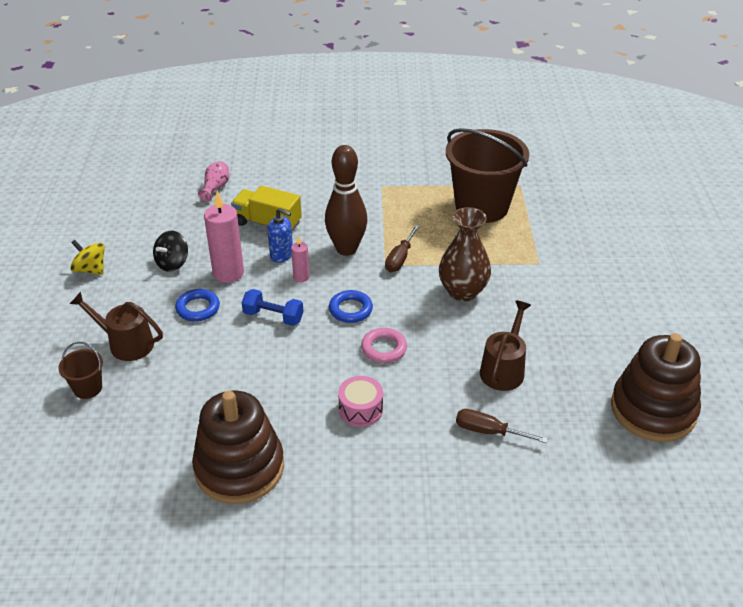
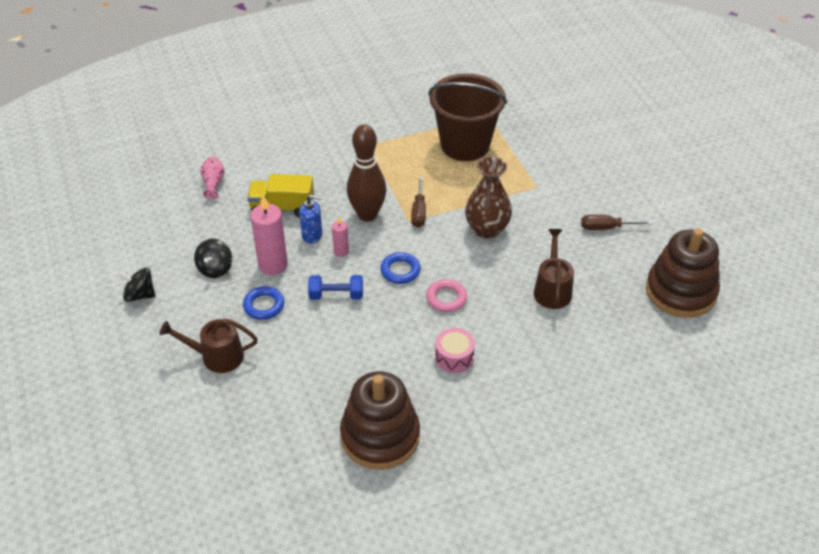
camera: 20 degrees left, 5 degrees up
(88, 388) = (206, 407): brown bucket -> none
(91, 269) = (140, 295): yellow spinning top -> black spinning top
(489, 431) = (565, 346): brown screwdriver -> brown screwdriver (606, 228)

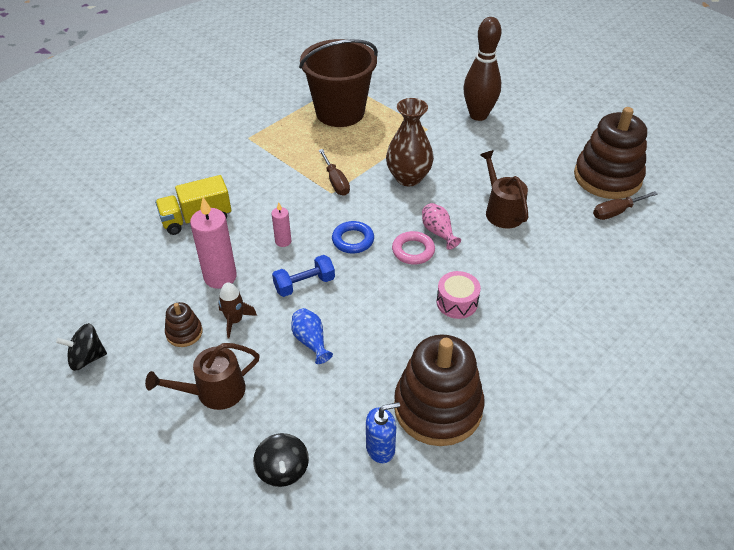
camera: 25 degrees left, 0 degrees up
(213, 183) = (108, 218): pink vase -> pink vase (438, 232)
(215, 269) = (159, 301): black spinning top -> black spinning top (283, 470)
(220, 301) = (184, 333): none -> brown stacking toy
(264, 306) = (235, 320): blue ring -> brown rocket
(312, 235) = (244, 235): blue soap dispenser -> blue soap dispenser (380, 448)
(313, 345) = (311, 341): none -> blue vase
(367, 215) = (287, 199): brown bowling pin -> brown bowling pin (478, 115)
(606, 228) = (510, 145): brown screwdriver -> brown screwdriver (616, 212)

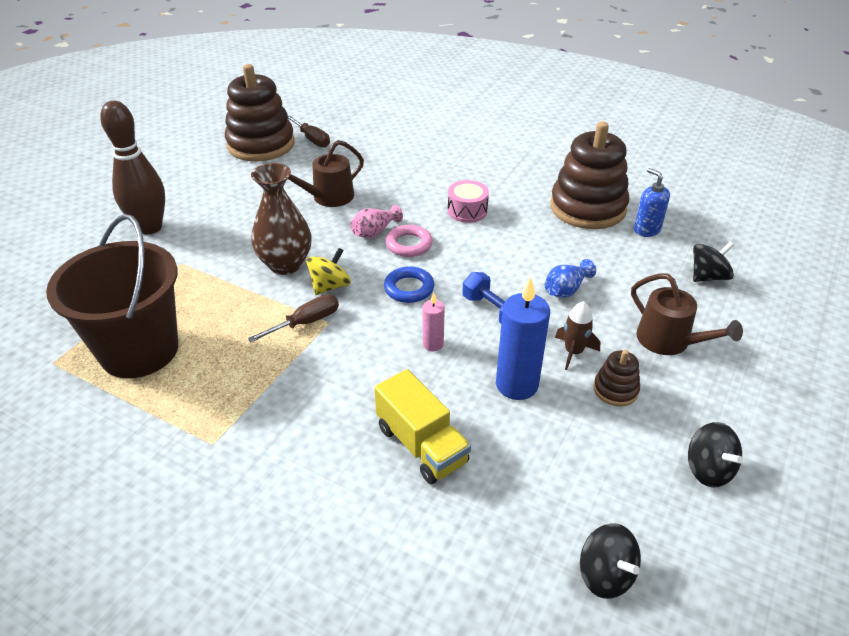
camera: 105 degrees left, 5 degrees down
(60, 275) = (605, 575): none -> black spinning top
(220, 277) = (516, 385): pink candle -> blue candle
(372, 198) = (330, 286): none -> yellow spinning top

